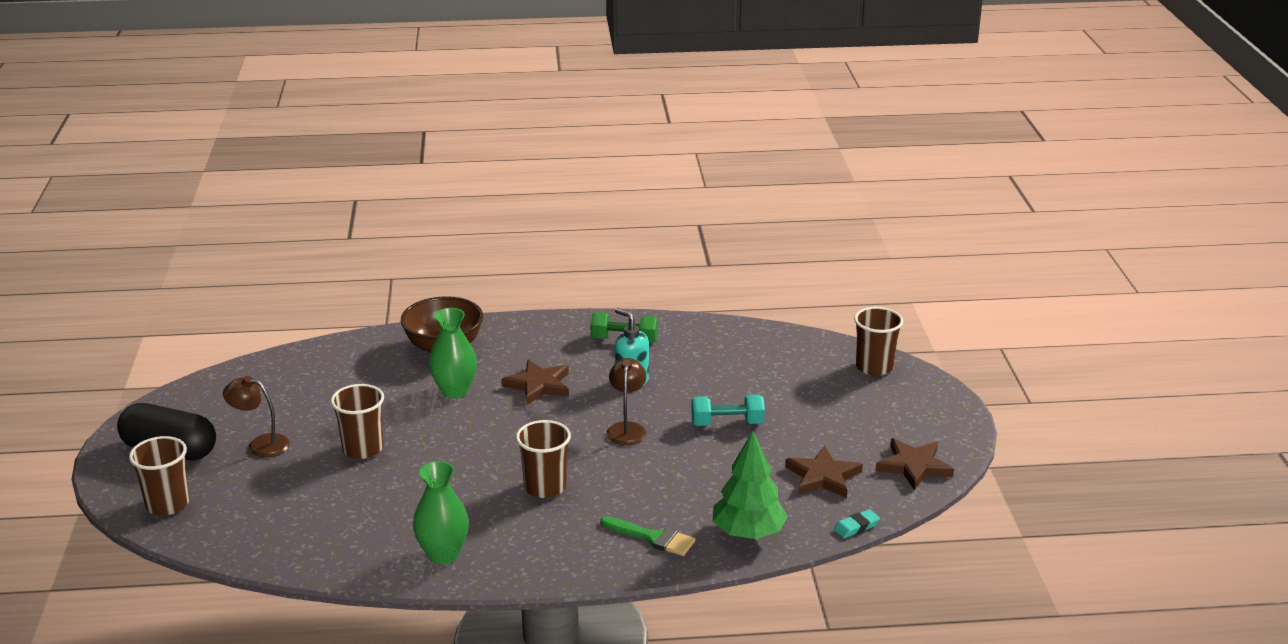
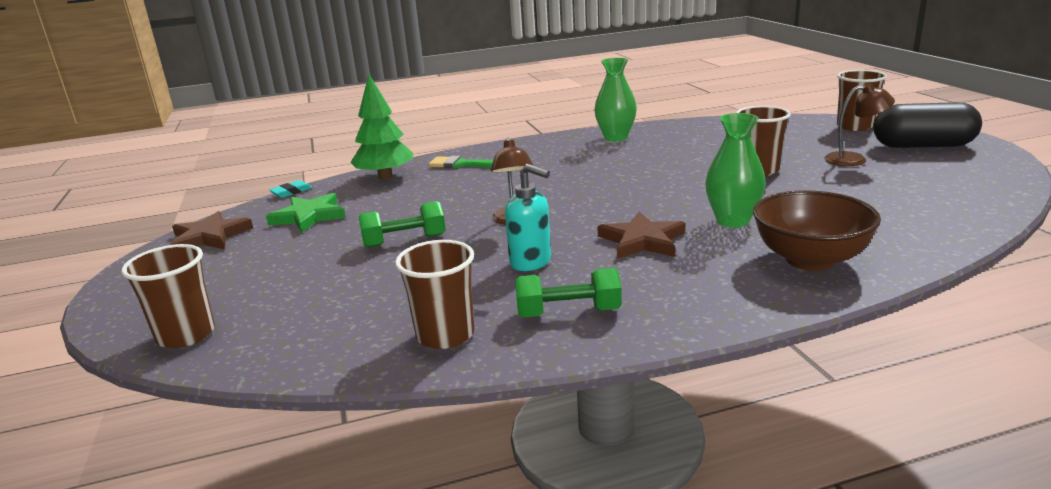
camera: 170 degrees right, 5 degrees down
(545, 487) = (568, 174): brown cup -> brown cup (445, 335)
(727, 423) = (404, 241): turquoise dumbbell -> green dumbbell
(823, 477) = (309, 216): brown star -> green star

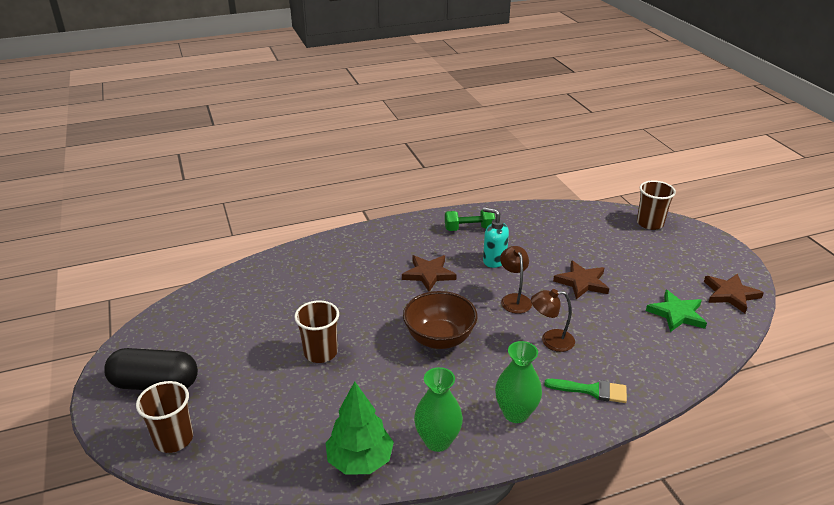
camera: 175 degrees right, 10 degrees up
(291, 192) = (729, 351): turquoise eraser -> none
(385, 177) = (658, 372): green tree -> green tree (360, 460)
(404, 241) = (582, 282): green dumbbell -> brown star
(445, 335) = (523, 220): brown cup -> none
(732, 221) = (368, 289): green vase -> green vase (515, 413)
(809, 260) = (341, 255): brown bowl -> brown bowl (439, 338)
(854, 159) = (233, 364): brown lamp -> brown lamp (550, 340)

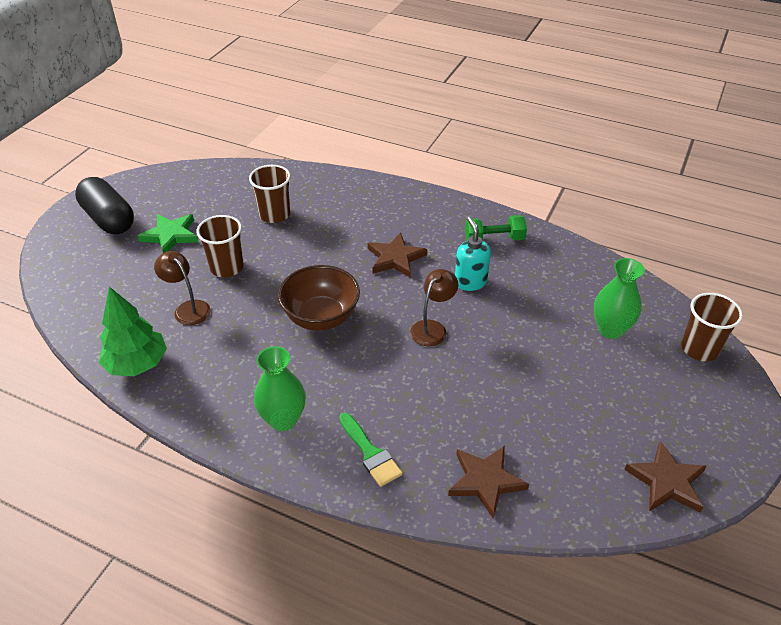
camera: 45 degrees right, 10 degrees up
(174, 439) = (69, 264): brown cup -> brown cup (274, 215)
(437, 441) = (201, 393): green vase -> green vase (610, 329)
(469, 229) = (494, 239): green dumbbell -> green dumbbell turned 45 degrees counterclockwise
(550, 340) = (405, 385): brown lamp -> brown lamp (188, 308)
(582, 282) = (521, 356): brown star -> brown star (485, 481)
(676, 314) = (568, 454): green star -> green star (170, 235)

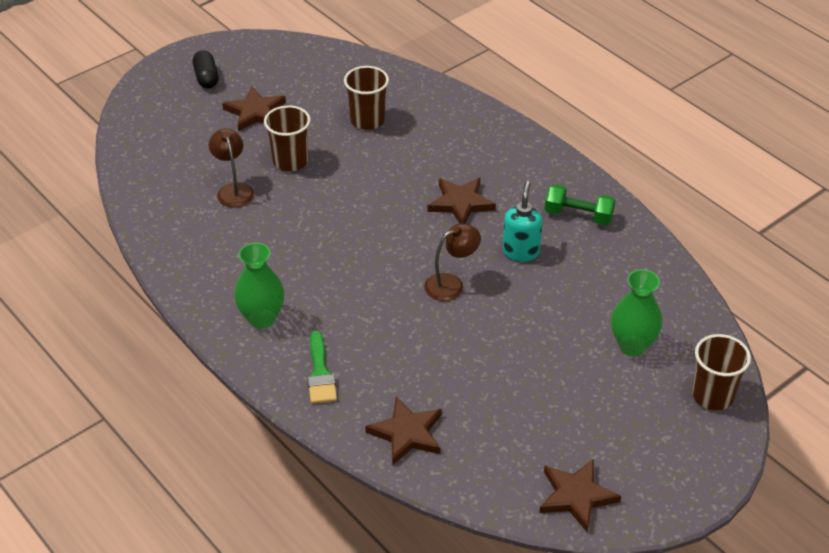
camera: 25 degrees right, 0 degrees up
(109, 219) = (206, 78): black capsule -> black capsule, size x0.57
(137, 364) = (163, 227): green tree -> none
(170, 235) = (255, 112): green star -> brown star
(321, 317) = (350, 238): brown bowl -> none

